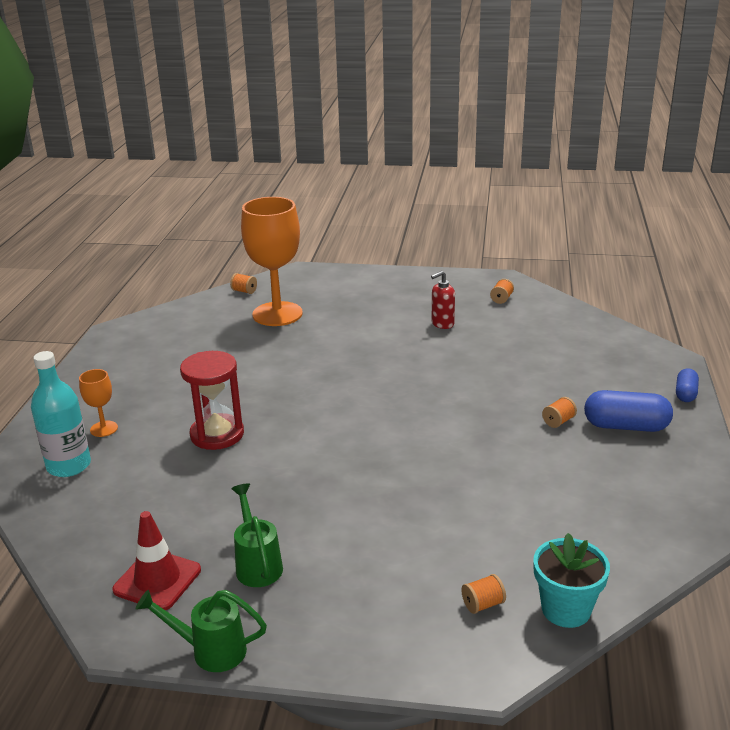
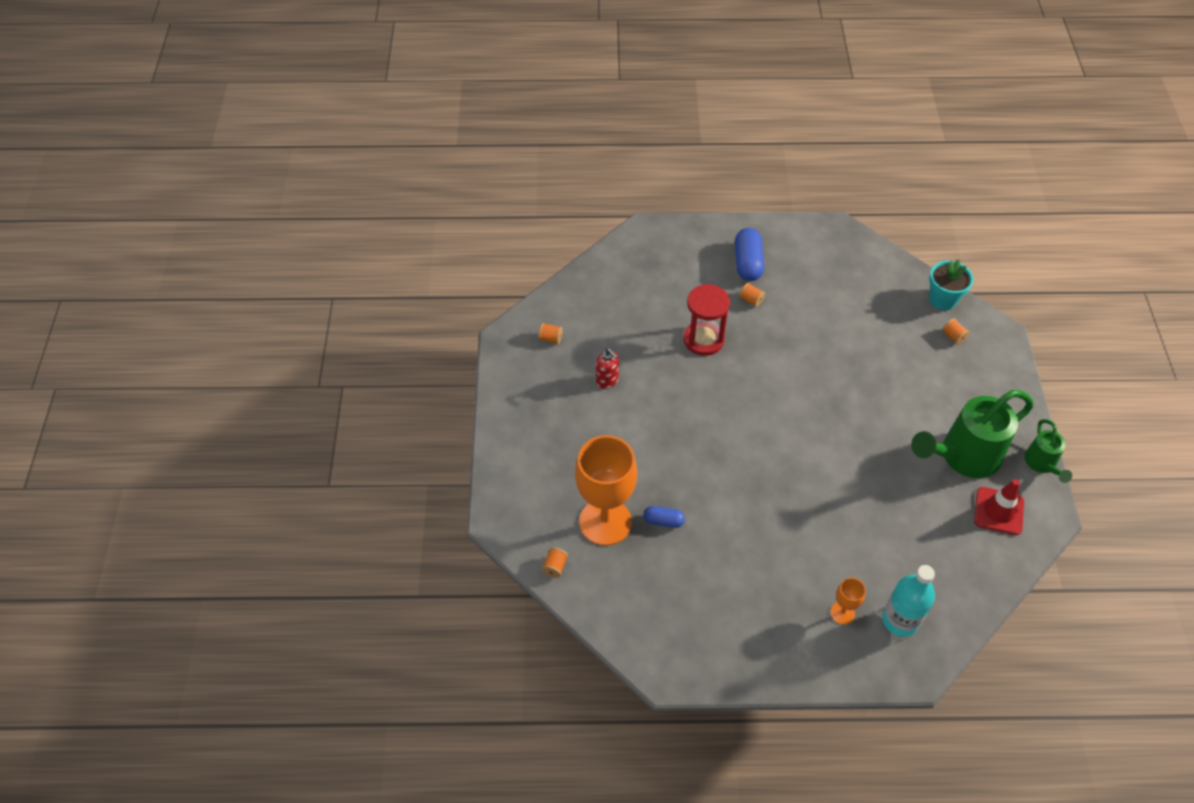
camera: 100 degrees left, 25 degrees up
(217, 434) = (826, 520): red hourglass -> red hourglass (703, 340)
(257, 564) = (963, 456): green watering can -> green watering can, size x1.91
(685, 393) = (695, 228): blue capsule -> blue capsule (663, 521)

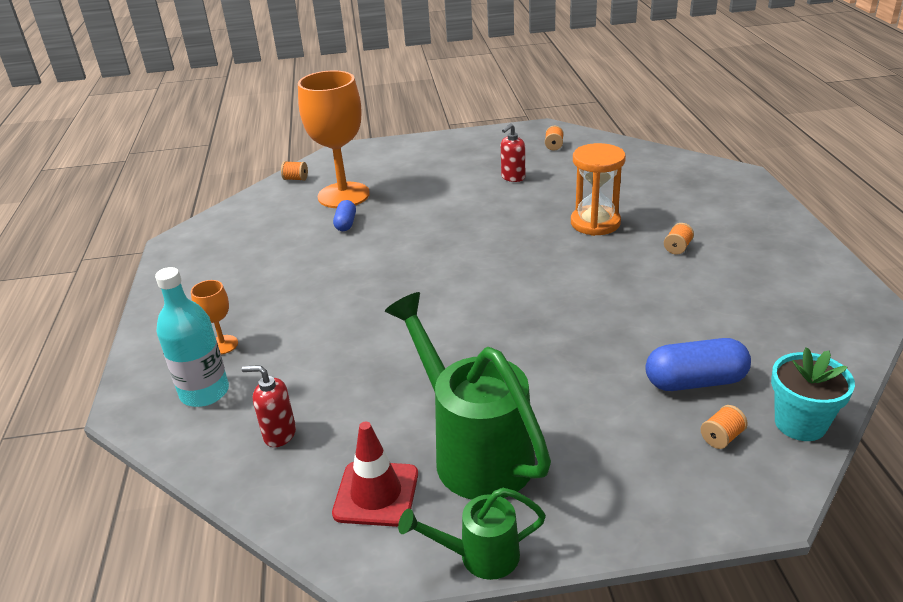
camera: 85 degrees right, 20 degrees down
(703, 340) = (595, 223): red hourglass -> orange hourglass
(748, 263) = (740, 241): blue capsule -> blue capsule (695, 382)
(946, 567) = (279, 434): none -> red soap dispenser

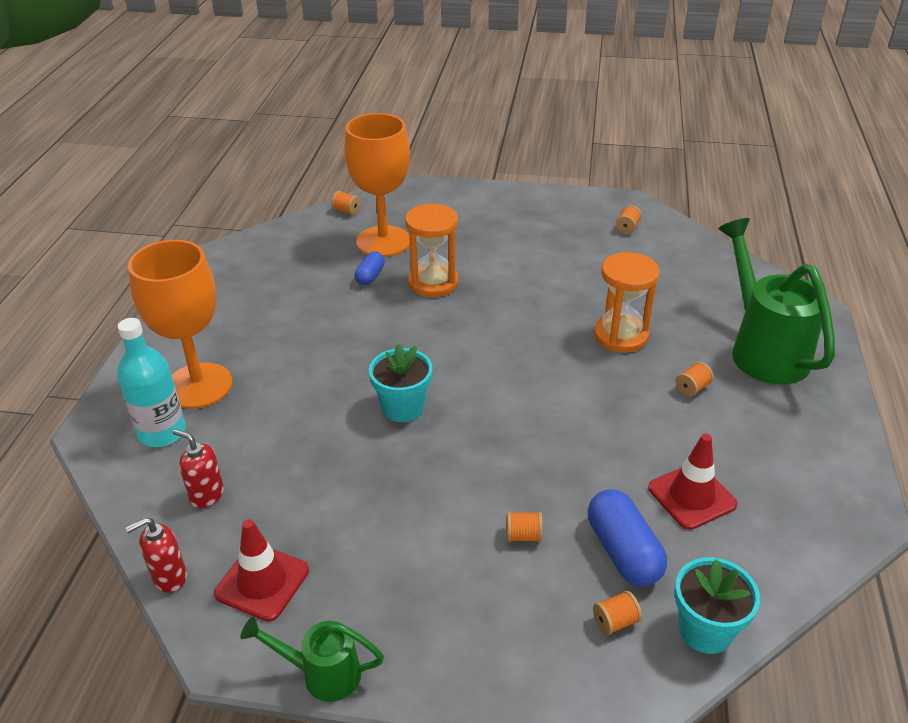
camera: 15 degrees right, 5 degrees up
(223, 345) = (198, 386): orange goblet -> orange goblet, size x2.25
(407, 217) = (433, 283): none -> orange hourglass
(434, 318) = (403, 408): none -> turquoise flower pot
(474, 451) = (370, 564): green watering can -> green watering can (763, 349)
(513, 177) = (563, 259): red soap dispenser -> red soap dispenser (169, 577)
(602, 392) = (523, 536): none -> orange spool
(695, 382) = (623, 551): blue capsule -> blue capsule turned 60 degrees clockwise
(726, 326) = (691, 496): none -> red traffic cone

